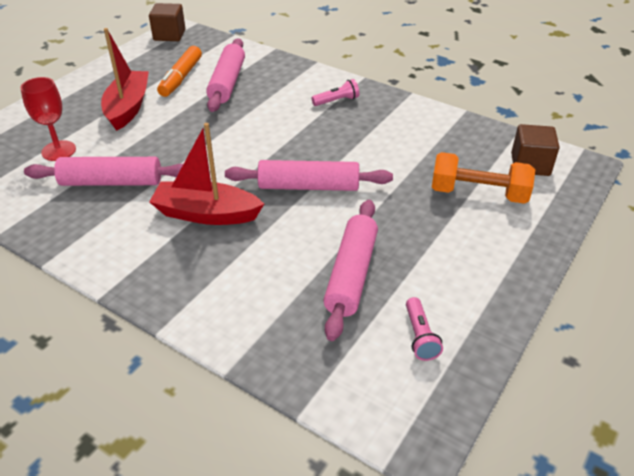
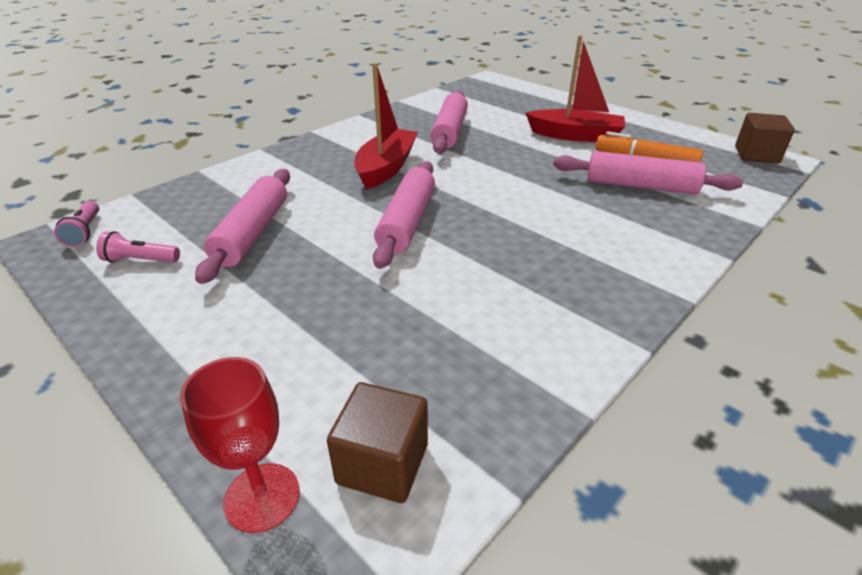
camera: 100 degrees right, 5 degrees down
(58, 151) = (502, 112): red goblet -> red goblet (262, 497)
(337, 101) = (605, 263): pink flashlight -> pink flashlight (85, 232)
(351, 274) = (252, 233): pink rolling pin -> pink rolling pin turned 75 degrees clockwise
(478, 193) = (331, 363): orange dumbbell -> none

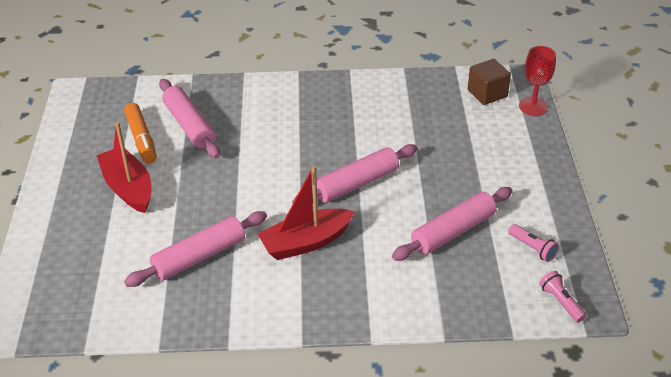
camera: 135 degrees left, 5 degrees up
(85, 232) = (560, 302): pink flashlight -> pink flashlight turned 60 degrees counterclockwise
(756, 155) = (75, 101): brown cube -> none

